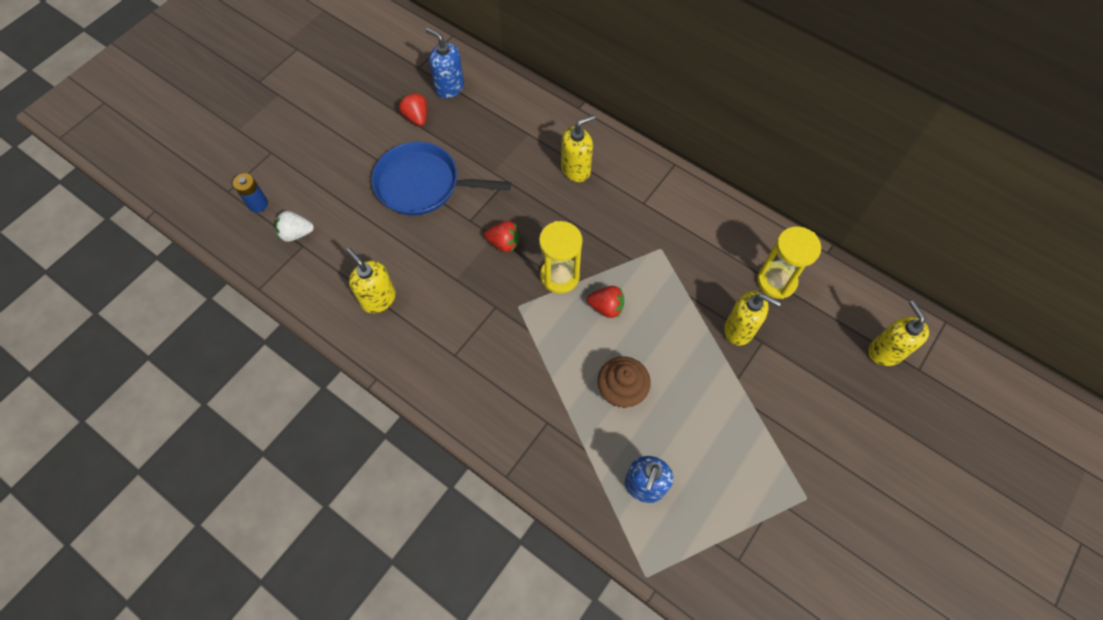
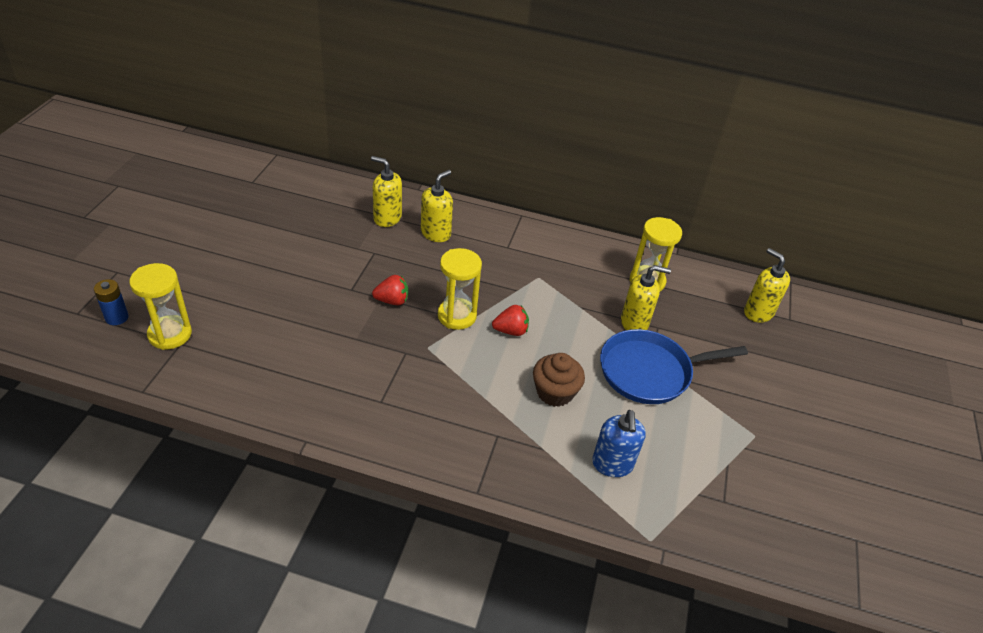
camera: 25 degrees left, 20 degrees down
(296, 233) = (170, 334): white strawberry -> yellow hourglass
(378, 299) = (281, 371): yellow soap dispenser -> yellow soap dispenser (387, 218)
(416, 117) = (265, 219): red strawberry -> none
(422, 184) = (291, 270): blue pan -> blue pan (649, 372)
(449, 87) = (289, 192): blue soap dispenser -> none

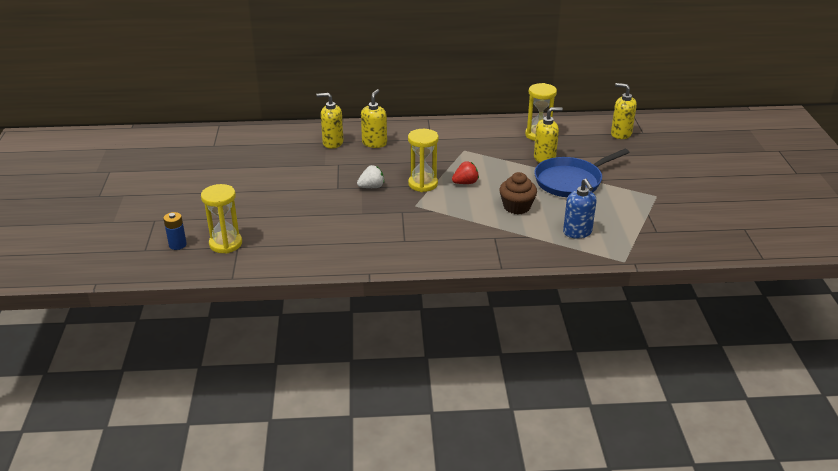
camera: 15 degrees left, 10 degrees down
(392, 300) = (371, 187): red strawberry -> white strawberry

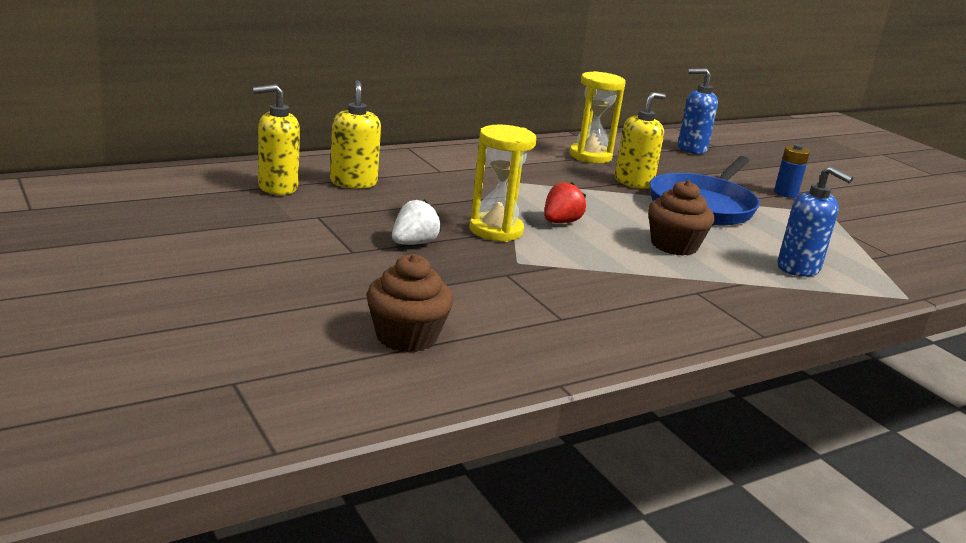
camera: 30 degrees left, 10 degrees down
(177, 245) = (74, 403): blue battery -> blue battery (785, 193)
(225, 244) = (199, 381): yellow hourglass -> none
(323, 238) = (406, 337): none -> brown cupcake
(621, 134) = (691, 149): yellow soap dispenser -> blue soap dispenser

